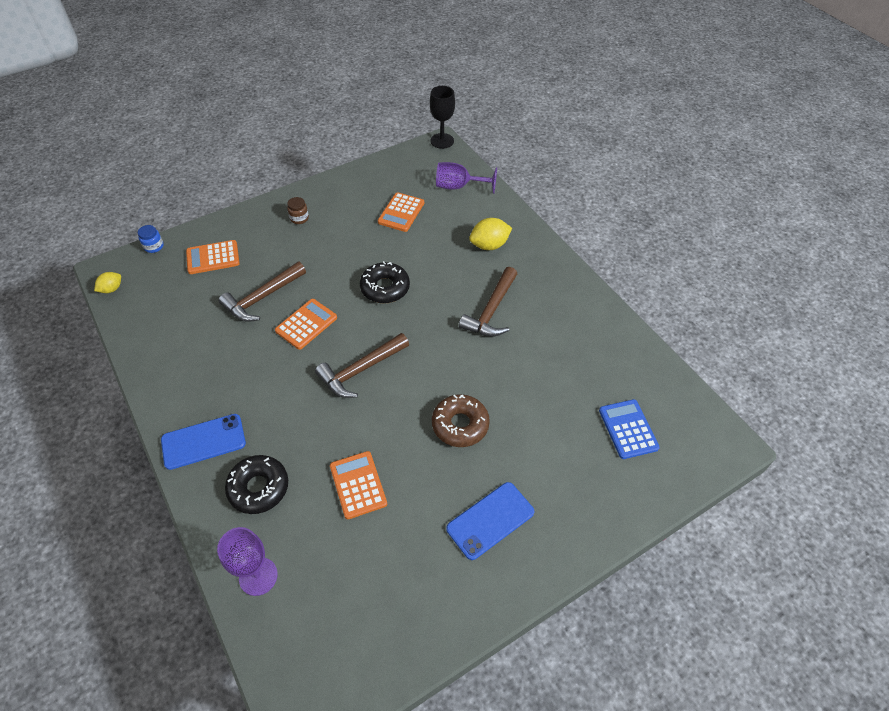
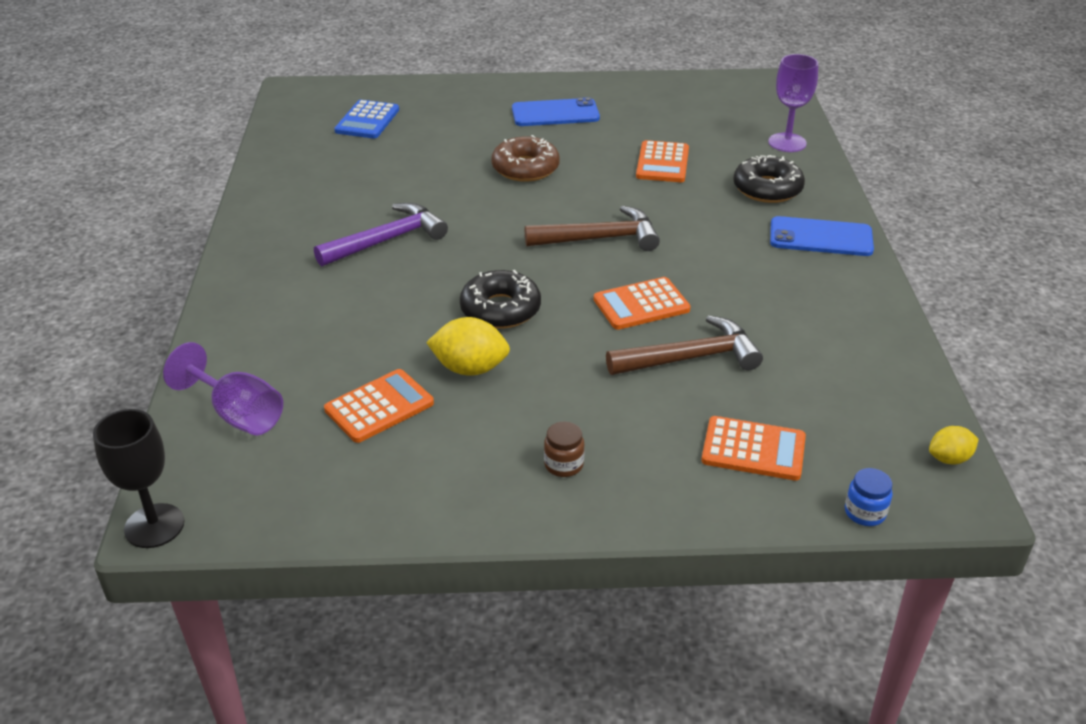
camera: 150 degrees left, 15 degrees down
(489, 245) = (300, 309): yellow lemon -> yellow lemon (470, 368)
(491, 310) = (387, 240): brown hammer -> purple hammer

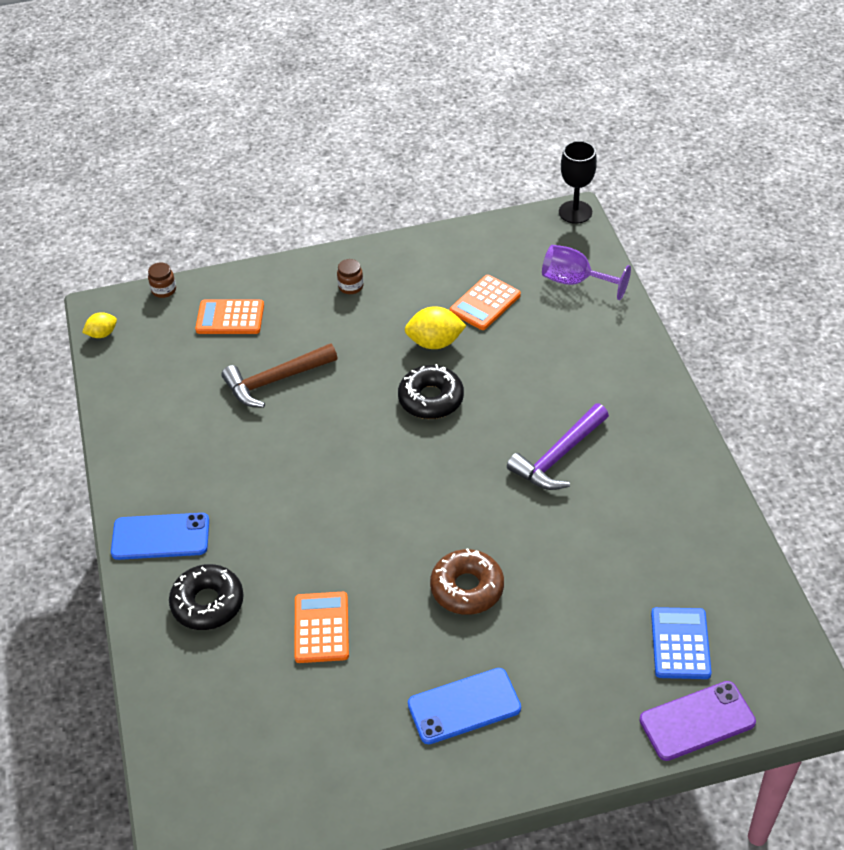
camera: 170 degrees right, 10 degrees up
(385, 89) = (697, 721): none -> purple phone
(599, 239) = (367, 495): brown hammer -> none
(641, 305) = (318, 425): orange calculator -> none
(787, 143) = (180, 698): purple goblet -> none
(865, 513) = (164, 290): blue jar -> brown jar

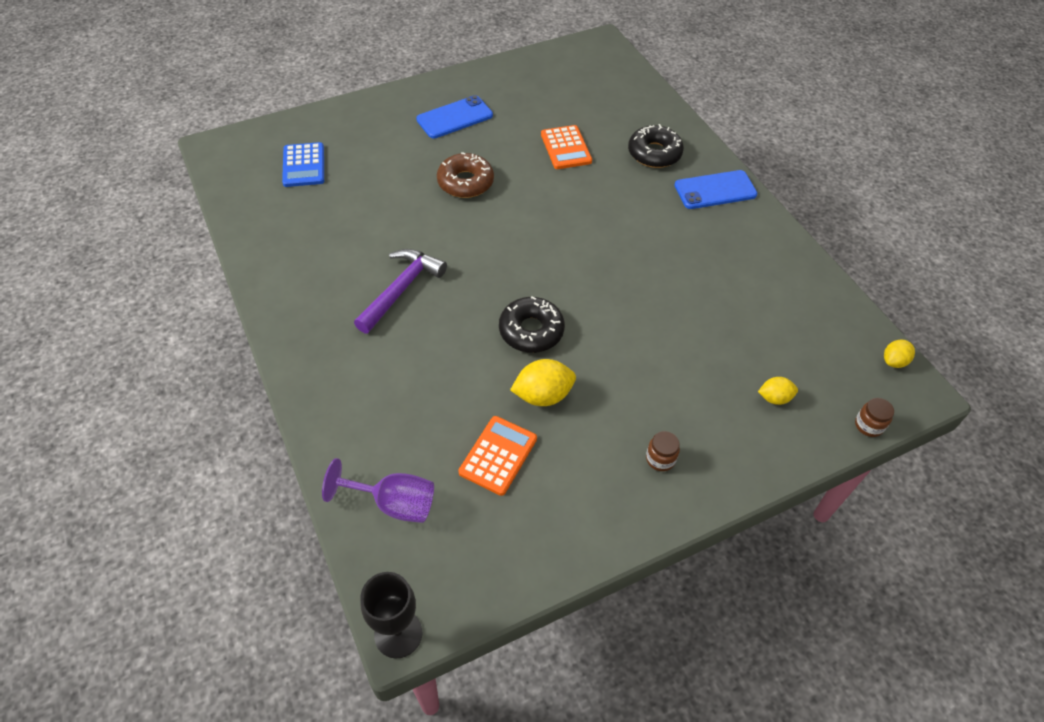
camera: 165 degrees right, 5 degrees up
(230, 318) = (774, 398): orange calculator -> yellow lemon
(275, 380) = (690, 331): brown hammer -> none
(697, 721) = (297, 126): purple phone -> none

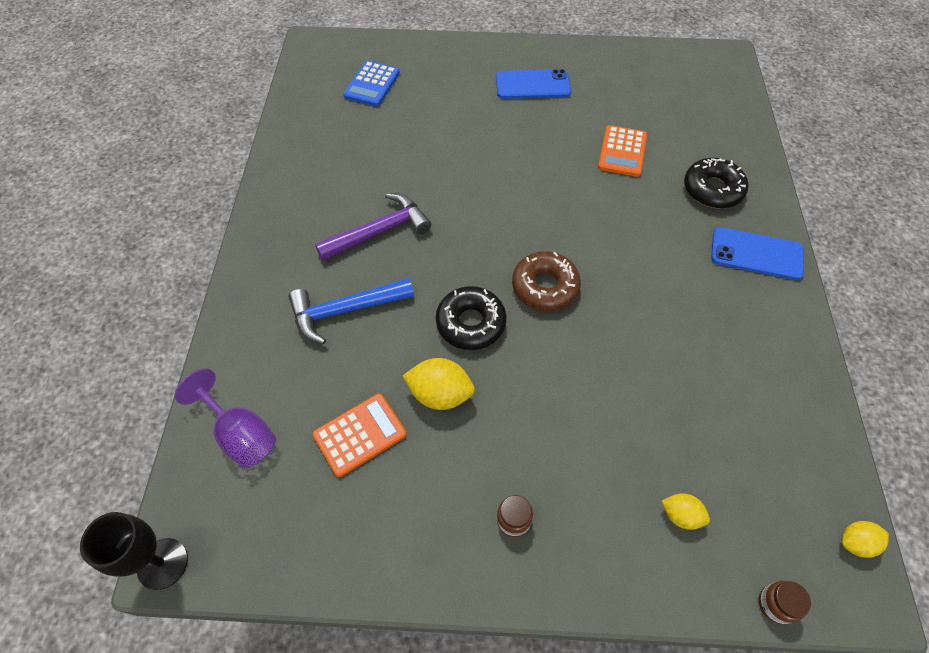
camera: 30 degrees right, 5 degrees up
(416, 365) = (345, 310): none -> blue hammer
(465, 182) = (503, 151): brown donut -> brown donut (545, 287)

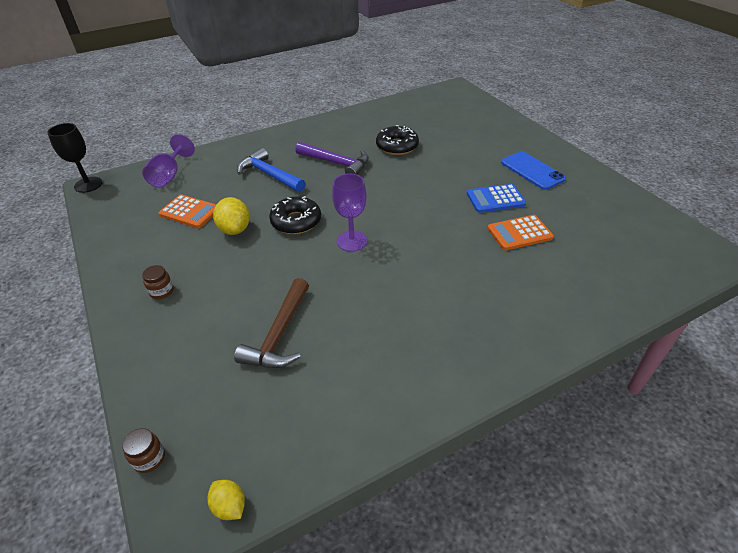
camera: 60 degrees right, 15 degrees down
(372, 84) = (449, 116): blue calculator -> blue calculator (495, 199)
(545, 287) = (352, 241): brown donut -> purple goblet
(656, 417) = (279, 334): none -> brown hammer
(681, 515) = (202, 374): yellow lemon -> none
(712, 190) = (538, 295): black donut -> black donut (397, 146)
(756, 254) = (494, 346): blue phone -> none

